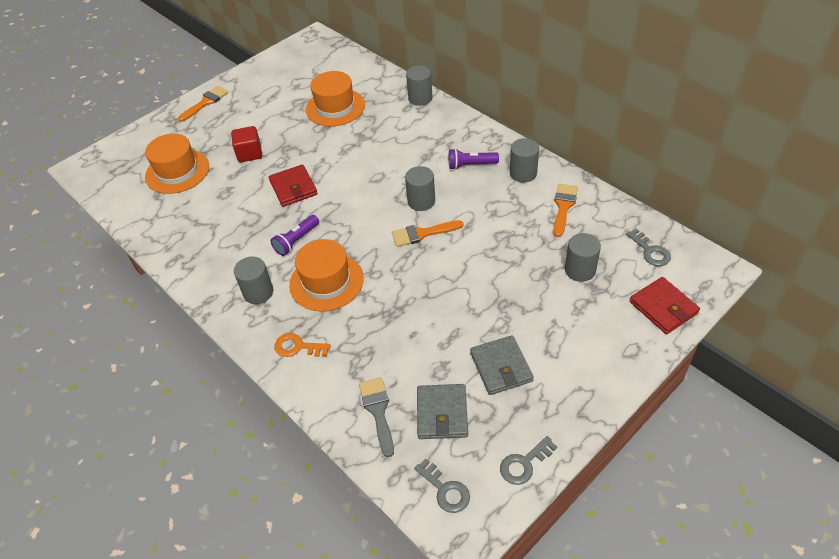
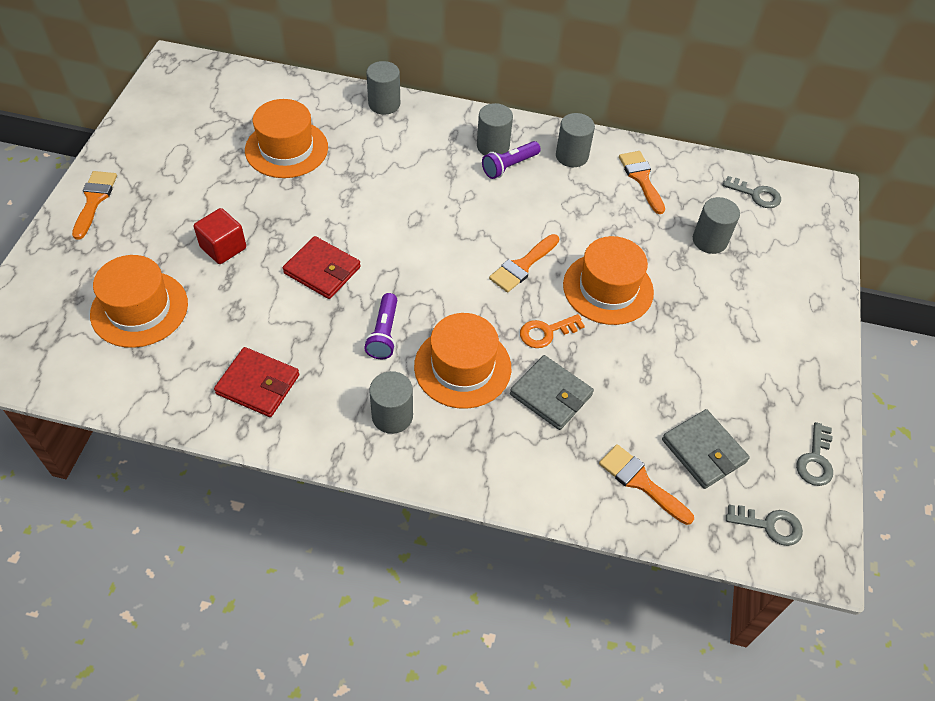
camera: 40 degrees left, 5 degrees up
(298, 347) = (495, 456): orange key -> orange key (546, 332)
(378, 411) = (640, 482): grey brush -> orange brush
(421, 201) = (490, 228): grey cylinder -> grey cylinder (493, 146)
(470, 272) = (608, 288): none -> orange hat
(501, 367) = (718, 375): grey wallet -> grey wallet (551, 395)
(663, 307) = (809, 247): red wallet -> red wallet (258, 384)

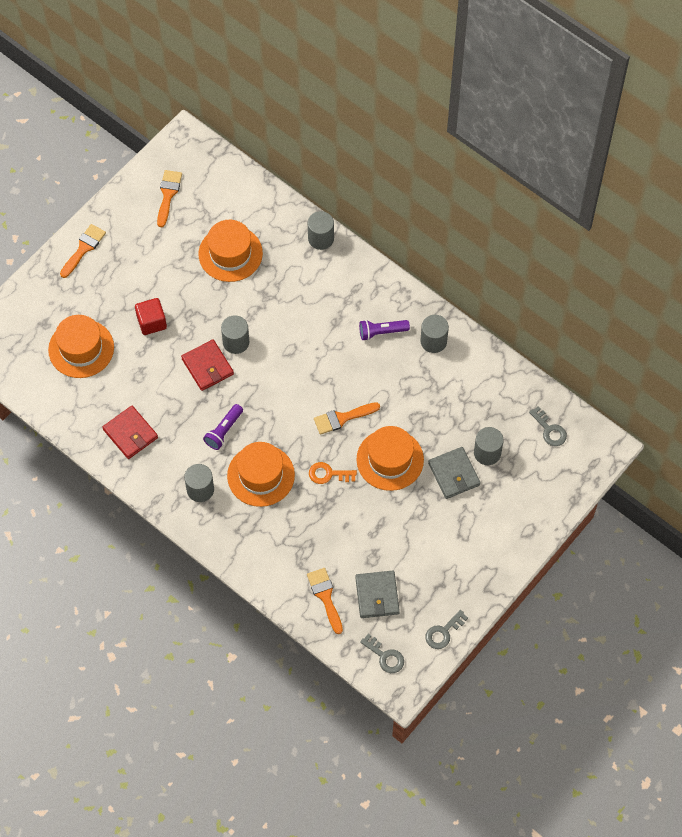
camera: 30 degrees right, 10 degrees up
(493, 146) = (380, 309): grey cylinder -> grey cylinder (236, 342)
(551, 395) = (305, 518): grey wallet -> grey wallet (454, 474)
(641, 178) = (472, 381): orange brush -> orange brush (168, 194)

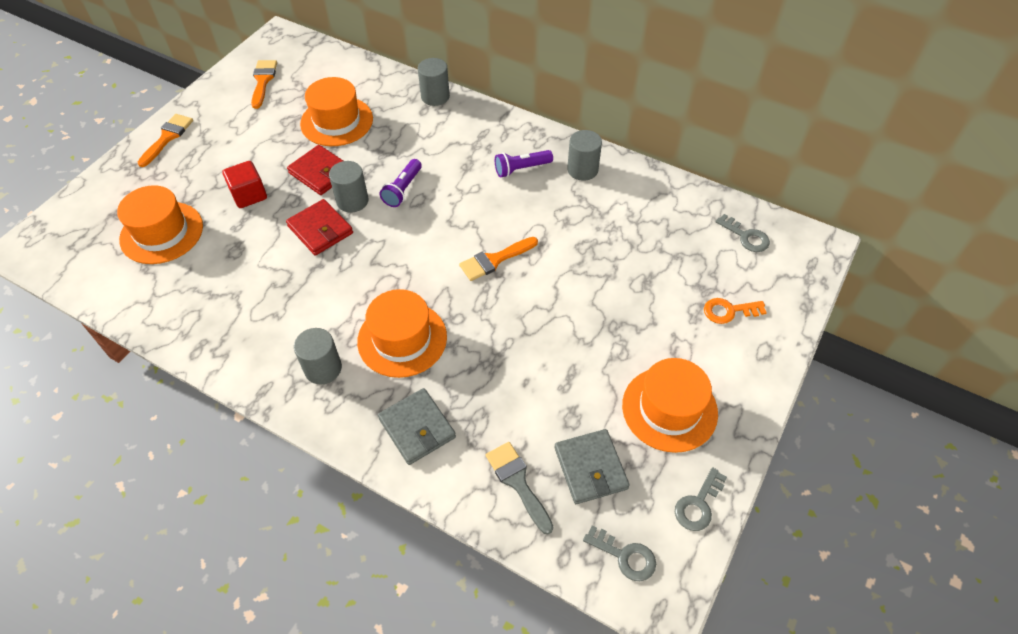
camera: 10 degrees left, 10 degrees down
(130, 434) = (225, 316): red wallet -> red wallet (320, 173)
(224, 431) = (348, 295): purple flashlight -> purple flashlight (403, 190)
(325, 596) = (517, 482): orange brush -> grey brush
(328, 474) = (490, 324): orange key -> orange key (729, 311)
(390, 459) = (564, 296): orange hat -> orange hat (669, 409)
(454, 474) = (648, 300): grey wallet -> grey wallet (417, 428)
(487, 453) = (681, 271): grey cylinder -> none

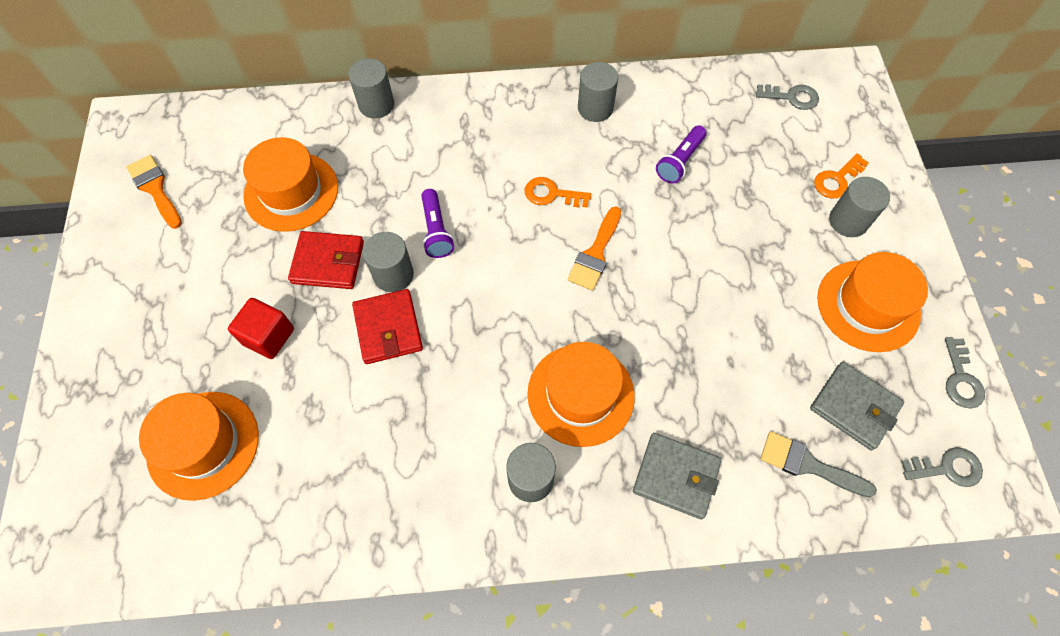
camera: 35 degrees left, 10 degrees up
(167, 137) = (97, 324): orange brush -> none
(320, 230) = (388, 328): red wallet -> red wallet turned 60 degrees clockwise
(500, 208) = (552, 194): none -> orange key
(521, 169) = (536, 140): purple flashlight -> purple flashlight (680, 161)
(710, 343) = (848, 221): none -> grey cylinder

